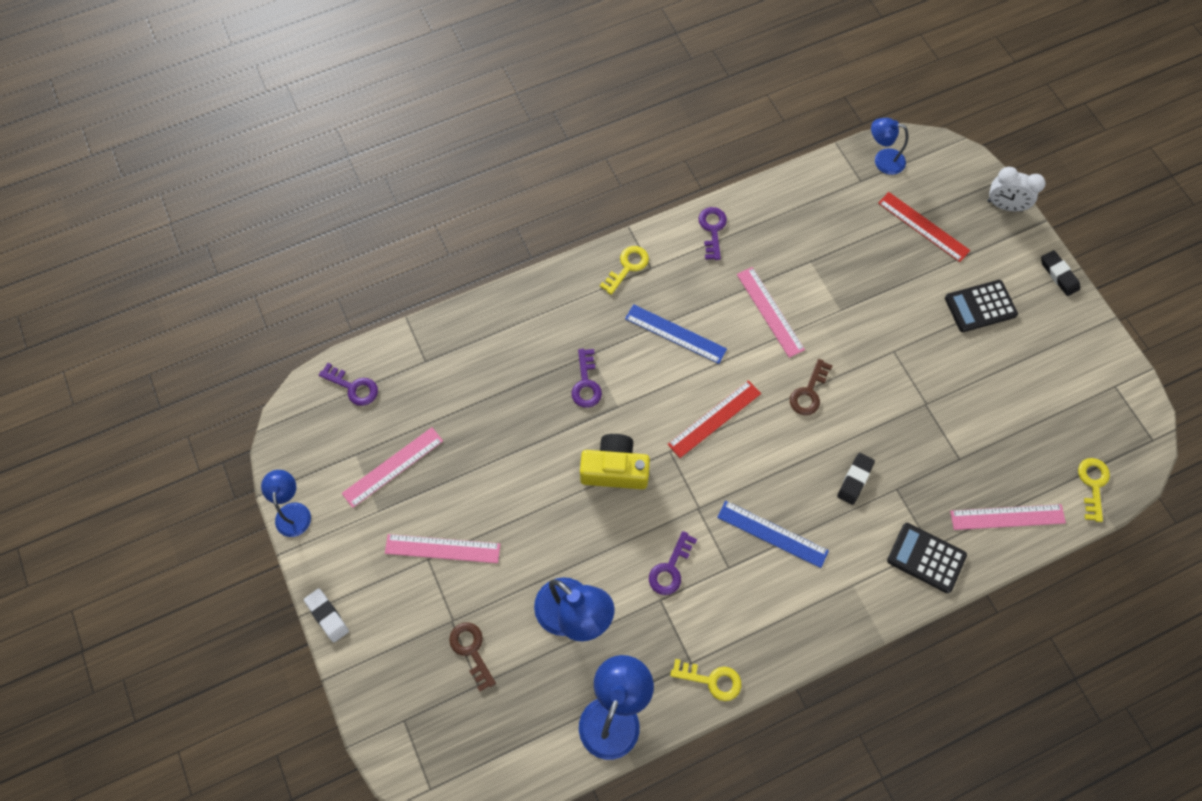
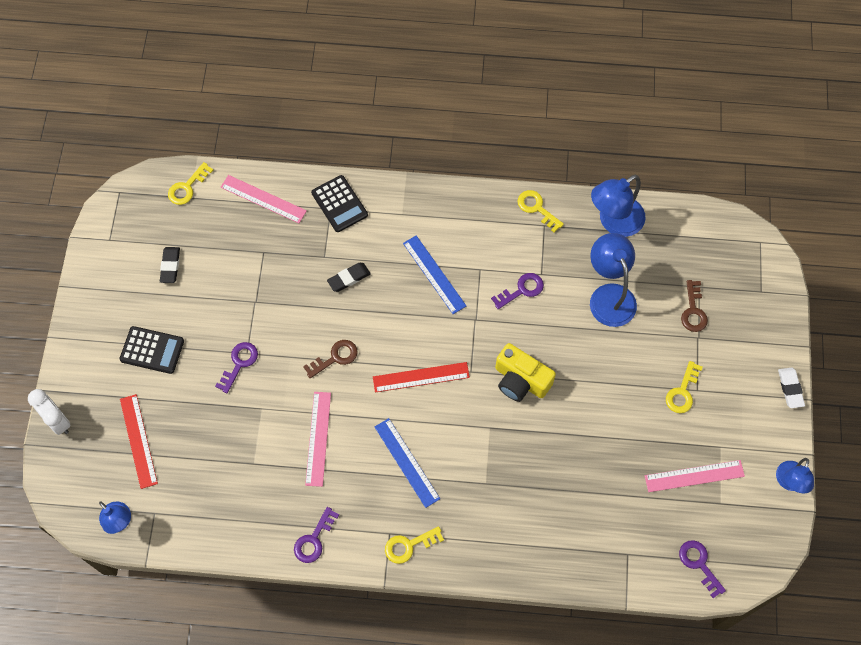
camera: 150 degrees left, 0 degrees up
(442, 548) = (682, 392): pink ruler -> yellow key
(586, 383) = (504, 460): purple key -> purple key (239, 363)
(1058, 275) = (70, 341): black eraser -> black eraser (170, 266)

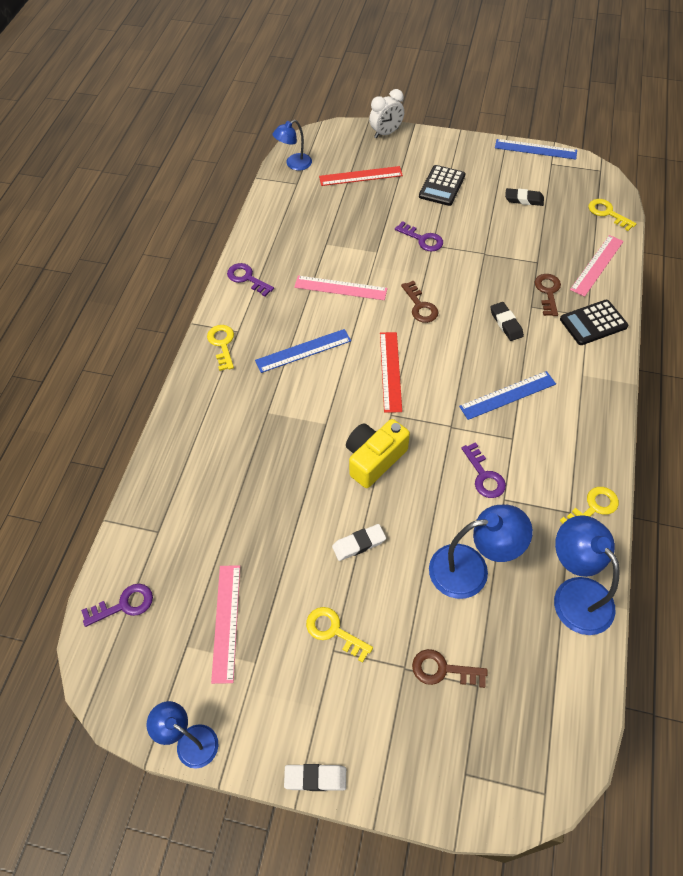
camera: 100 degrees right, 10 degrees down
(85, 256) = (535, 149): none -> blue ruler
(304, 242) = (548, 292): none -> brown key
(605, 383) = (359, 544): none -> white eraser

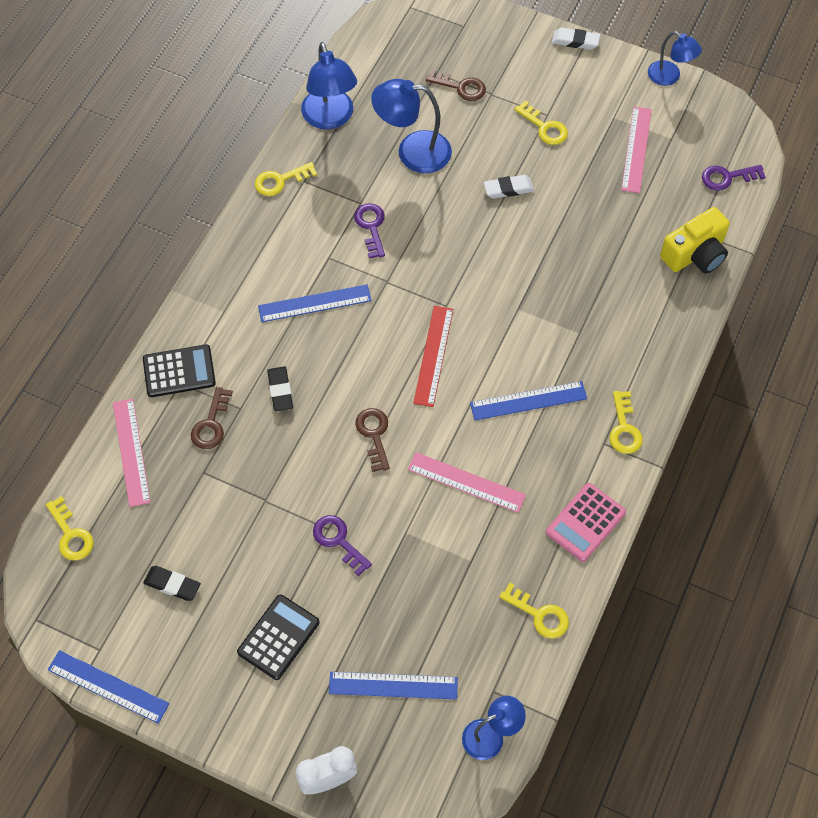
camera: 170 degrees left, 5 degrees up
(247, 278) = (585, 522): purple key -> pink calculator
(273, 223) = (539, 614): none -> yellow key
(360, 176) = (393, 685): red ruler -> blue ruler
(374, 459) = (475, 262): yellow camera -> yellow camera (695, 254)
(597, 265) = (131, 452): pink ruler -> pink ruler turned 60 degrees counterclockwise

